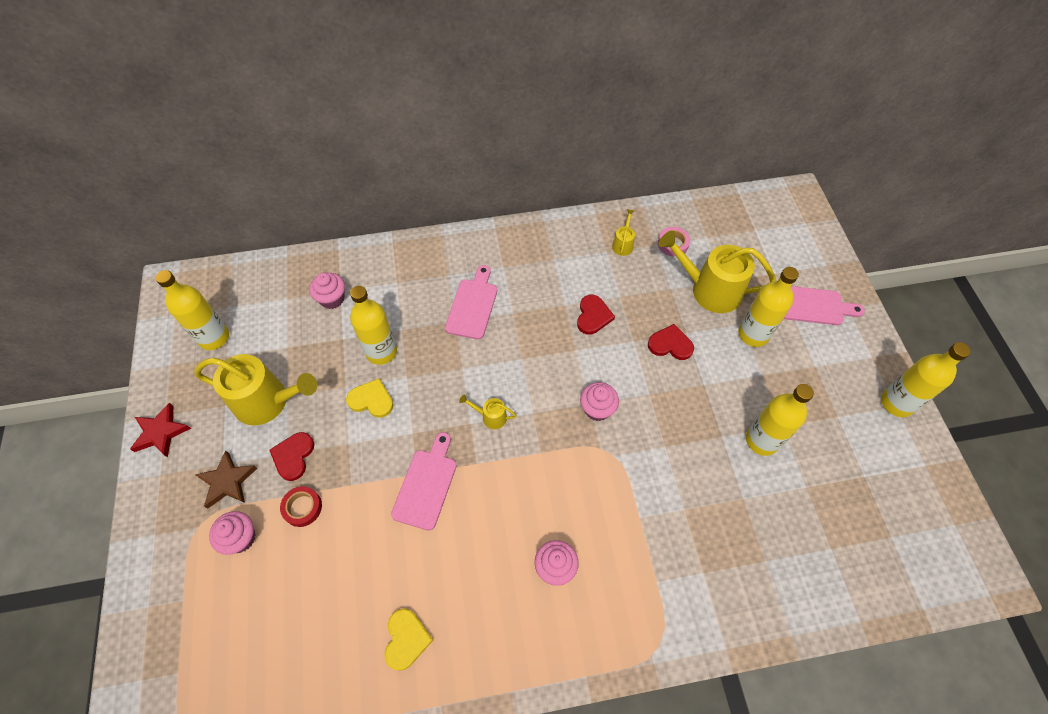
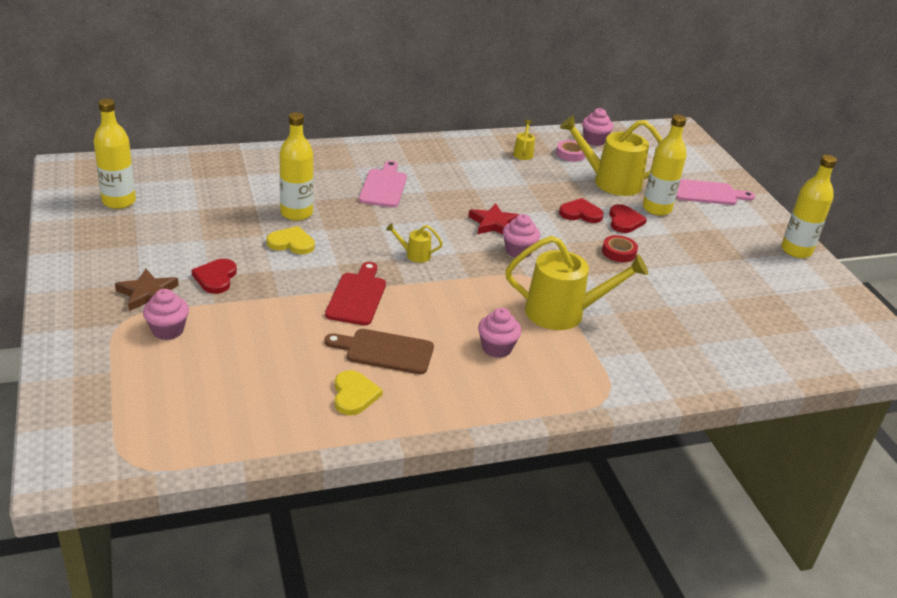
camera: 10 degrees left, 25 degrees down
(161, 432) = (70, 261): red star -> red star (494, 224)
(268, 401) = (183, 243): yellow watering can -> yellow watering can (563, 313)
(302, 507) = (231, 311): red tape -> red tape (619, 252)
(332, 299) = (240, 179): pink cupcake -> pink cupcake (594, 140)
(426, 485) = (357, 296): pink cutting board -> red cutting board
(443, 571) = (385, 351): none -> brown cutting board
(593, 316) = (503, 195): red heart -> red heart (624, 221)
(761, 440) = (678, 271): yellow bottle -> none

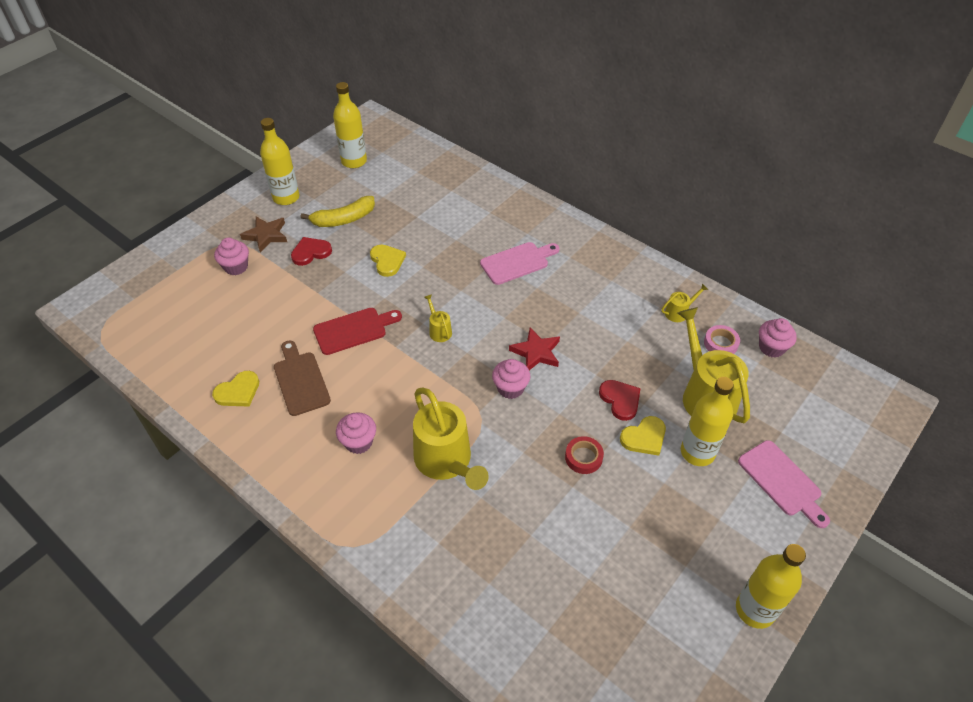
camera: 60 degrees right, 15 degrees up
(197, 241) = (344, 219): none -> yellow banana
(296, 213) = (428, 241): yellow bottle -> yellow bottle (286, 197)
(624, 221) = (644, 437): red heart -> yellow heart

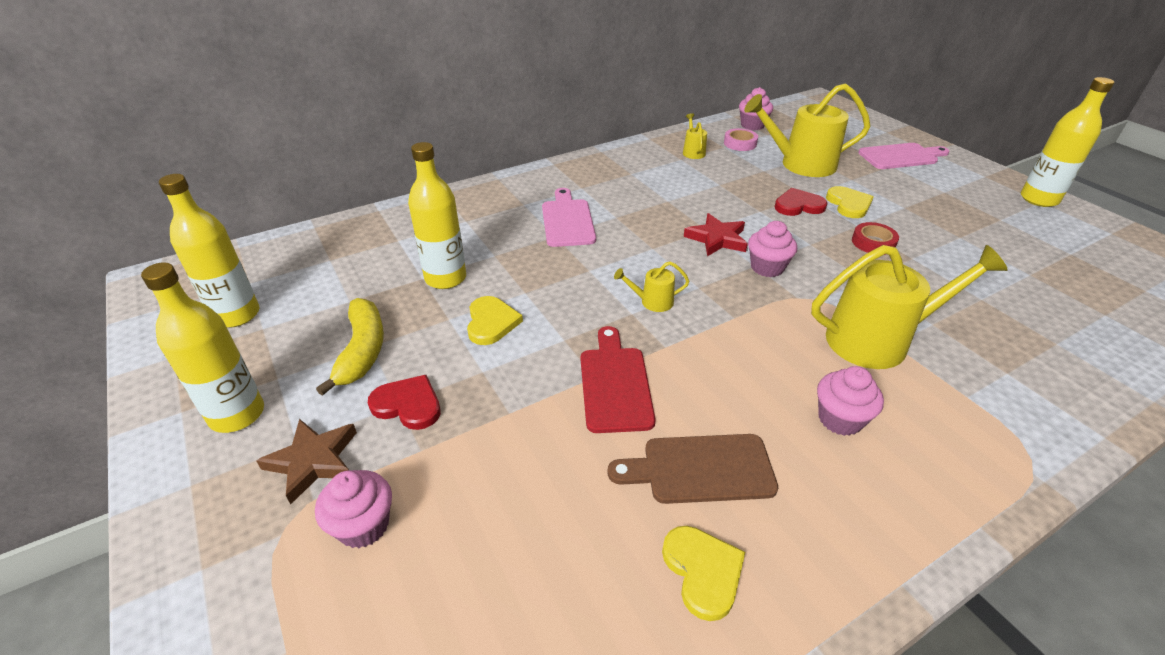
camera: 70 degrees left, 10 degrees down
(311, 252) = (408, 405): red heart -> red heart turned 120 degrees clockwise
(387, 261) = (491, 322): yellow heart -> yellow heart turned 90 degrees clockwise
(697, 452) = (868, 183): yellow bottle -> yellow bottle (445, 278)

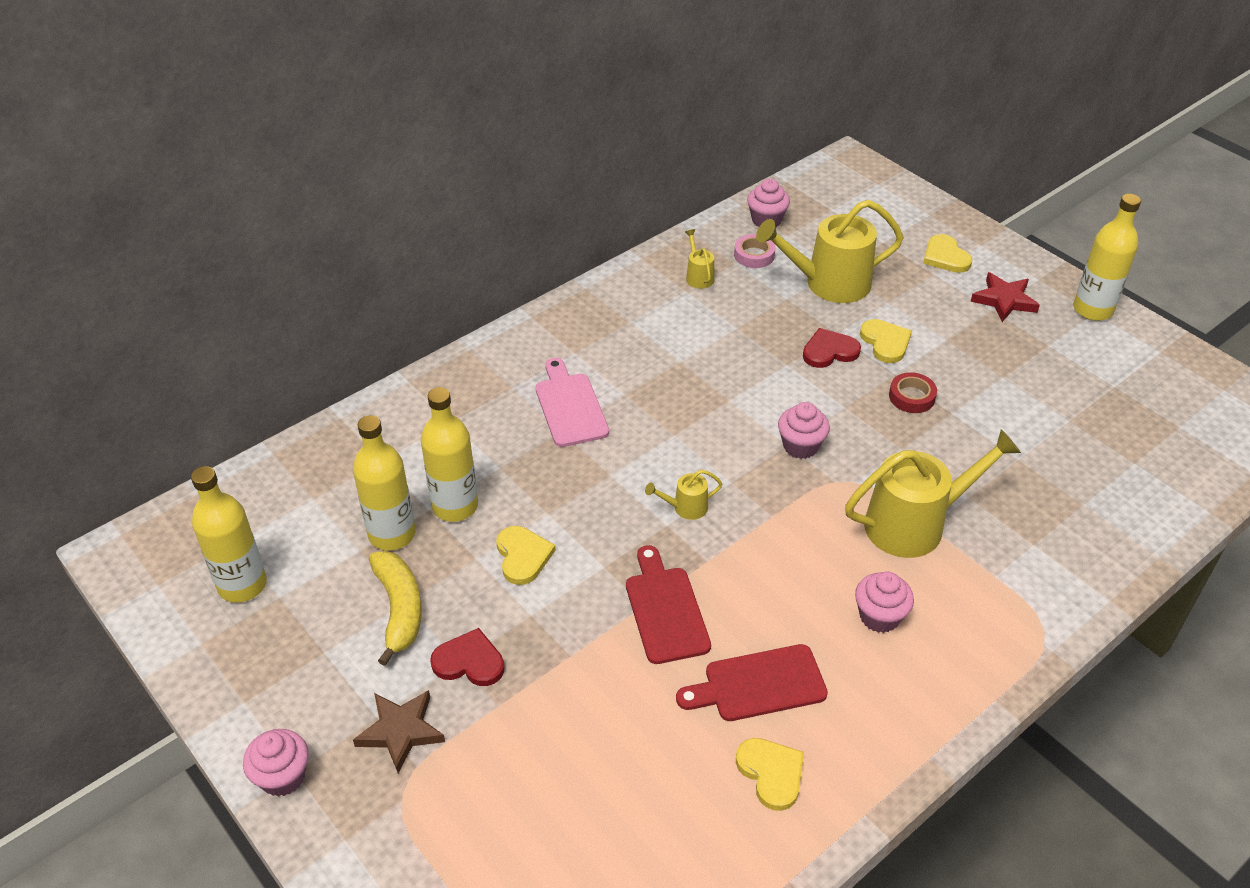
camera: 10 degrees left, 5 degrees up
(237, 414) = (303, 697): yellow bottle -> yellow bottle (392, 534)
(363, 525) = (472, 781): pink cupcake -> pink cupcake (283, 776)
(700, 469) = (758, 684): brown cutting board -> red cutting board
(717, 239) = (743, 412): red star -> red star (1004, 300)
(901, 156) = (945, 257): pink cutting board -> yellow heart

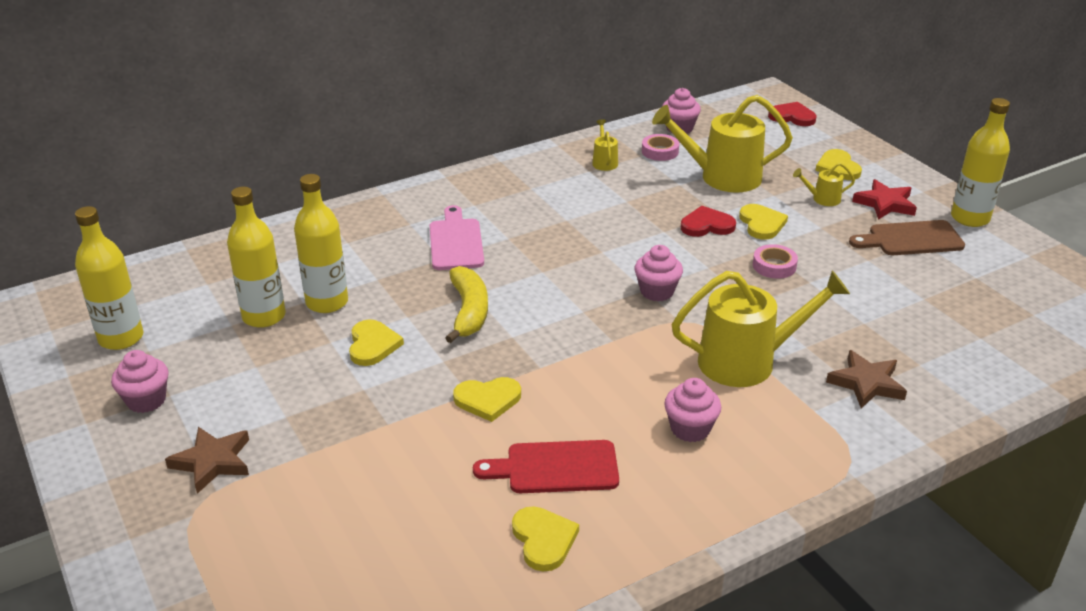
camera: 10 degrees right, 10 degrees down
(283, 776) = (95, 482): pink cupcake -> pink cupcake (146, 400)
(399, 609) = (248, 371): yellow banana -> yellow banana (469, 312)
(469, 661) = (294, 417): red heart -> red heart (792, 117)
(665, 610) = (488, 400): red cutting board -> yellow heart
(685, 507) = (534, 325): yellow watering can -> yellow watering can (822, 199)
(911, 397) = (774, 266): red tape -> pink tape
(1037, 535) = (866, 383): none -> brown star
(1040, 344) = (911, 239): none -> brown cutting board

